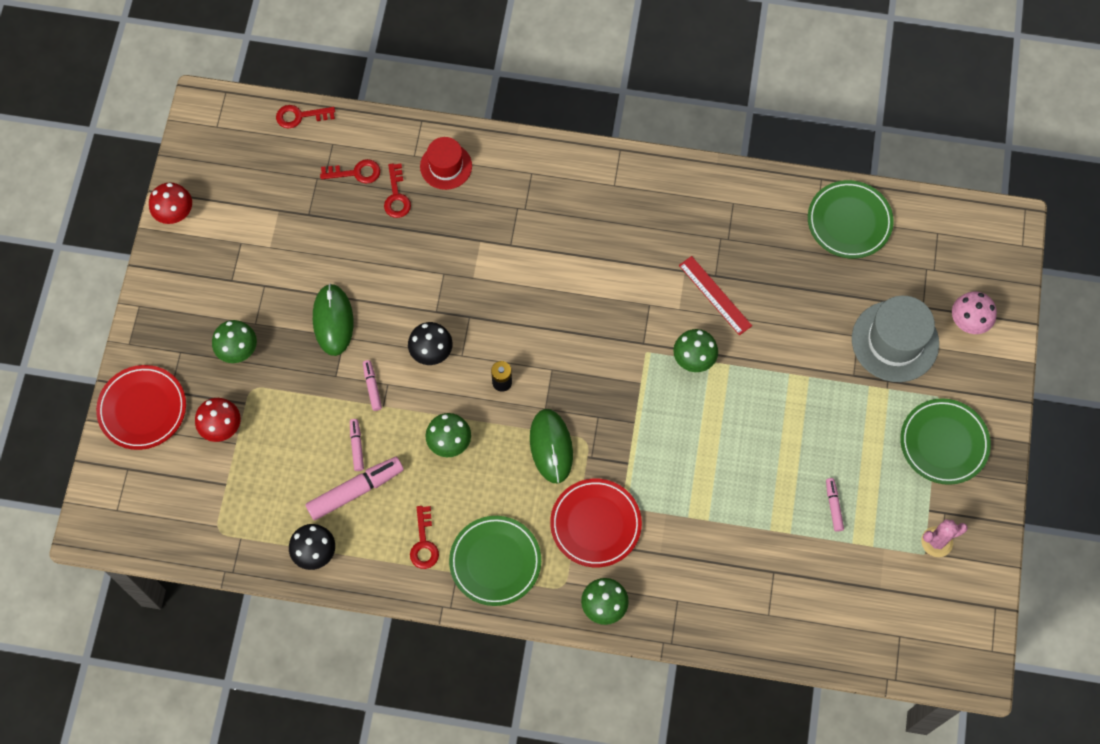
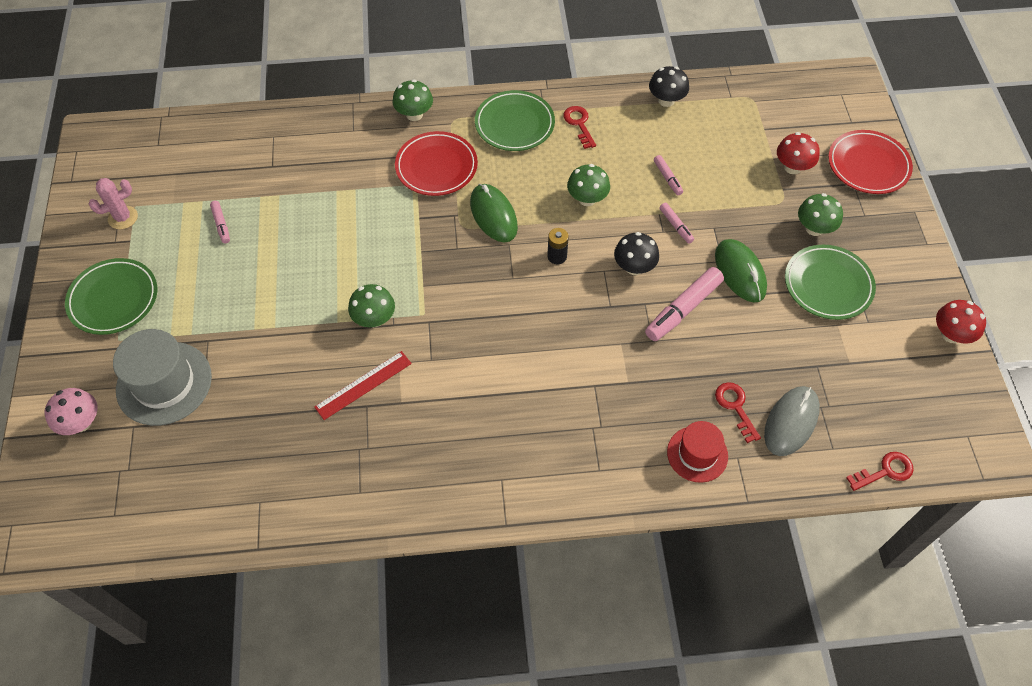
camera: 165 degrees right, 10 degrees down
(355, 490) = (653, 147): pink marker -> pink marker (683, 309)
(356, 172) = (791, 422): red key -> grey mouse
(715, 295) = (363, 385): red ruler -> red ruler turned 75 degrees counterclockwise
(849, 221) = (220, 503): green plate -> green plate (828, 285)

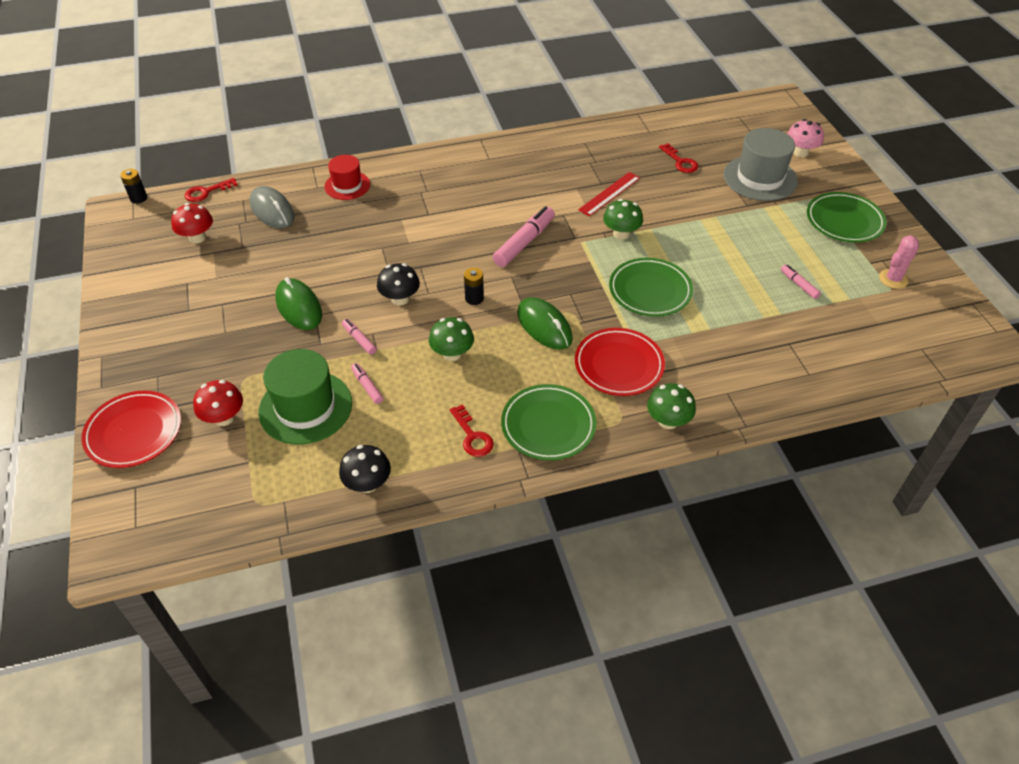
camera: 170 degrees right, 10 degrees down
(683, 309) = (354, 272): pink marker -> pink marker (524, 243)
(721, 167) = (305, 407): none -> green hat
(735, 407) = (315, 214): red key -> red key (680, 162)
(791, 422) = (272, 210): grey mouse -> grey mouse turned 60 degrees counterclockwise
(814, 228) = (216, 355): green mushroom -> none
(828, 285) = (216, 307): green plate -> green plate (650, 290)
(951, 334) = (114, 282): red mushroom -> red mushroom (197, 238)
(973, 473) = (138, 198): none -> black battery

